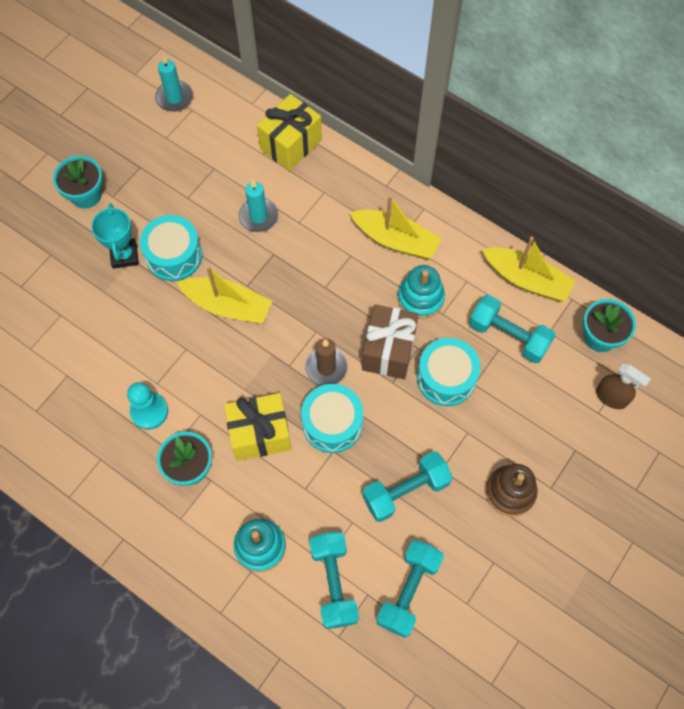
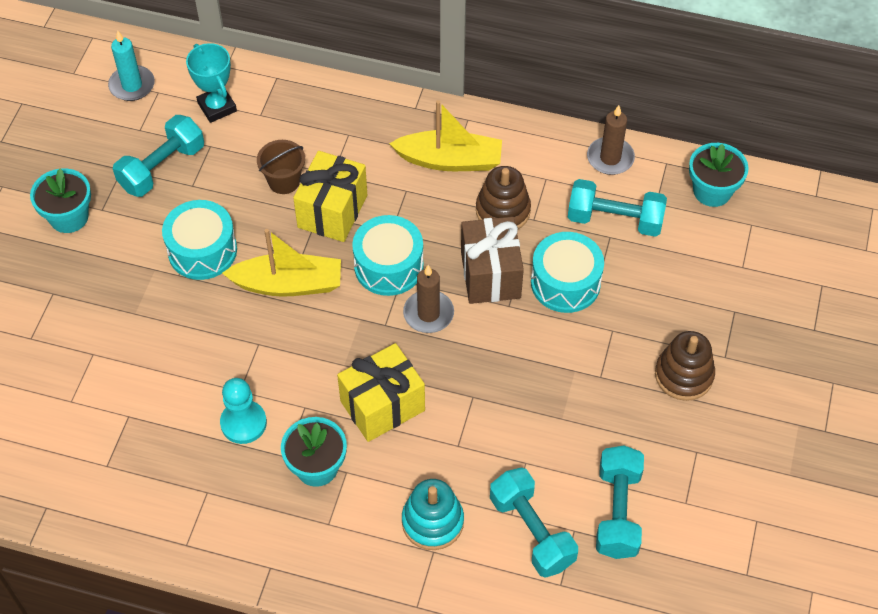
camera: 20 degrees left, 10 degrees down
(124, 255) = (143, 267): turquoise trophy -> turquoise trophy (217, 107)
(258, 216) = (284, 181): turquoise candle -> brown bucket
(291, 144) = (289, 96): yellow gift -> yellow gift (332, 211)
(332, 423) = (460, 369): turquoise drum -> turquoise drum (388, 266)
(406, 491) = (571, 411): turquoise dumbbell -> turquoise dumbbell (162, 168)
(420, 298) = (503, 211): turquoise stacking toy -> brown stacking toy
(527, 280) = (610, 158): yellow boat -> brown candle
(611, 397) = (749, 247): brown spray bottle -> none

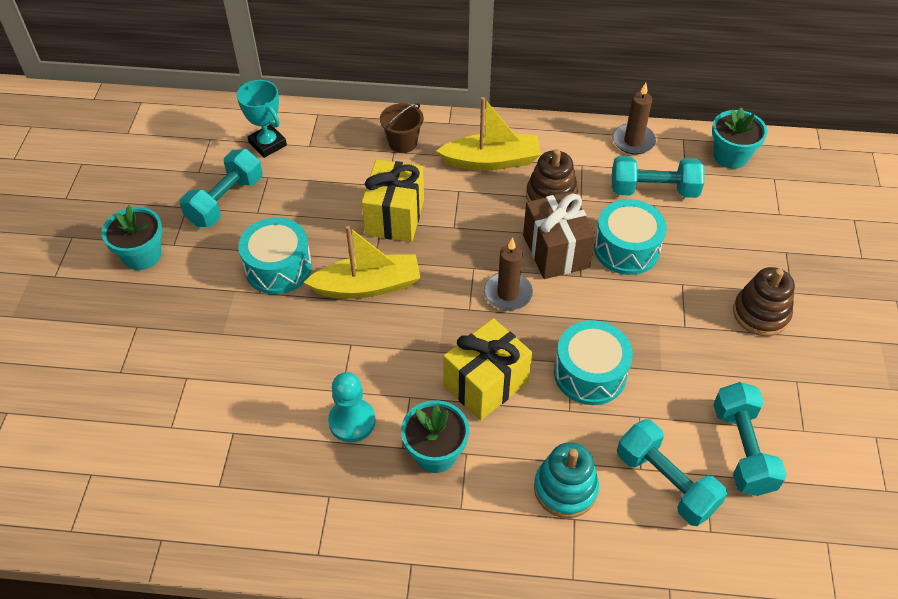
camera: 10 degrees left, 5 degrees down
(132, 85) = (184, 136): turquoise candle -> none
(284, 181) = (343, 197): brown bucket -> brown bucket (403, 143)
(388, 266) = (459, 257): turquoise drum -> turquoise drum (590, 373)

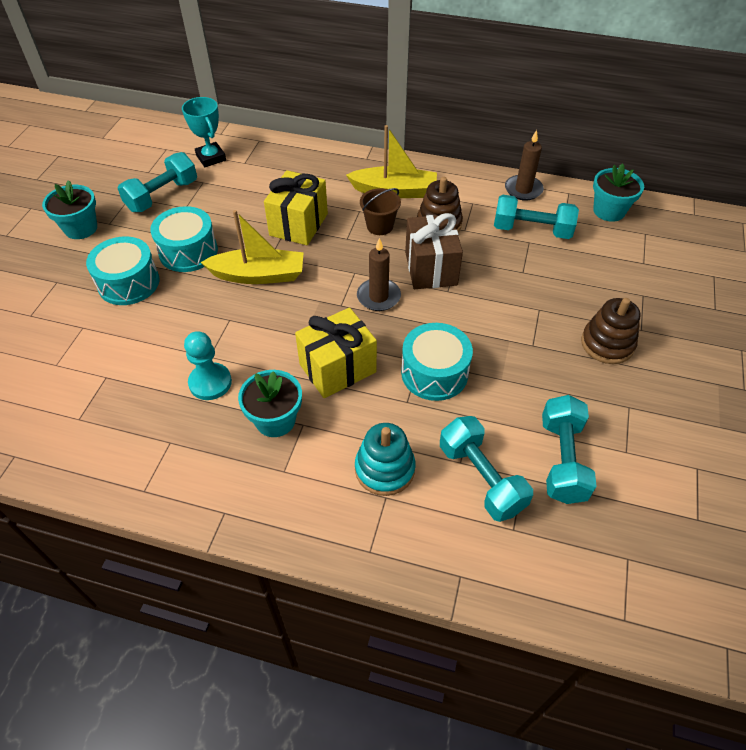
camera: 10 degrees right, 0 degrees up
(403, 143) = (323, 169): brown bucket -> brown bucket (380, 226)
(626, 249) = (495, 274): turquoise drum -> turquoise drum (128, 283)

